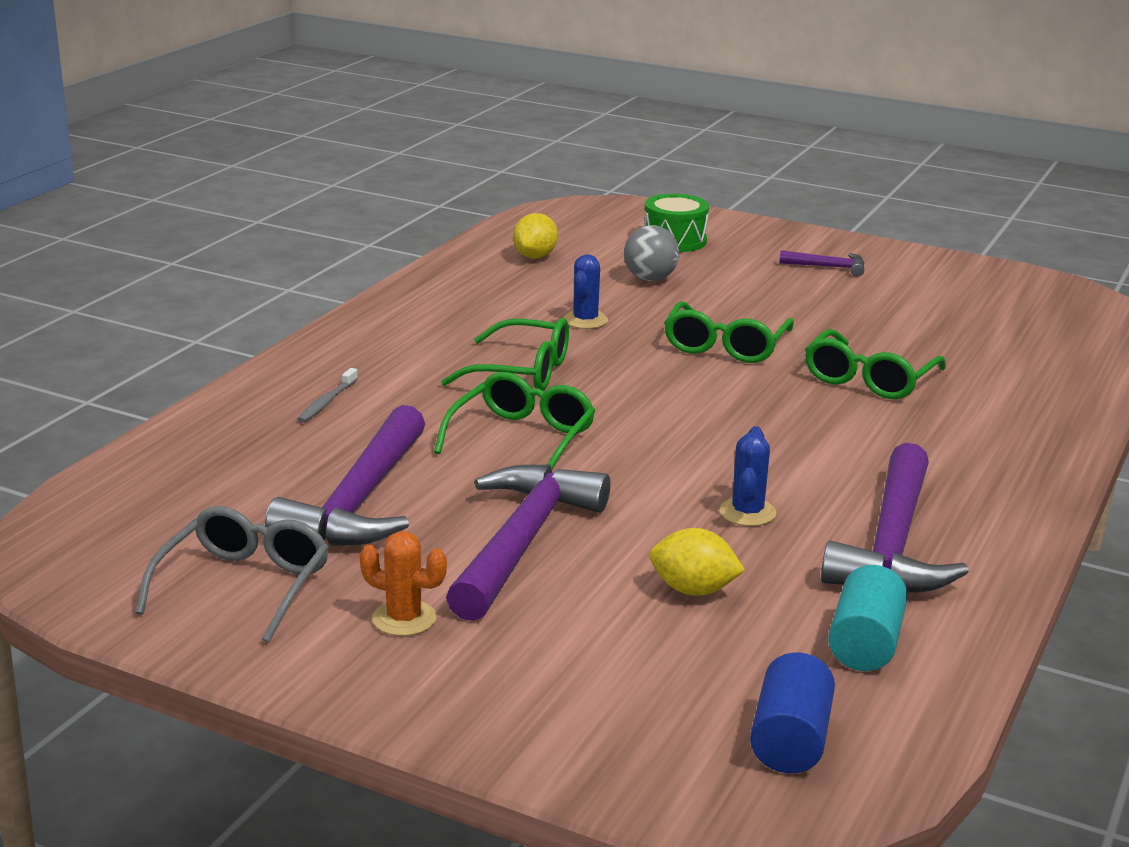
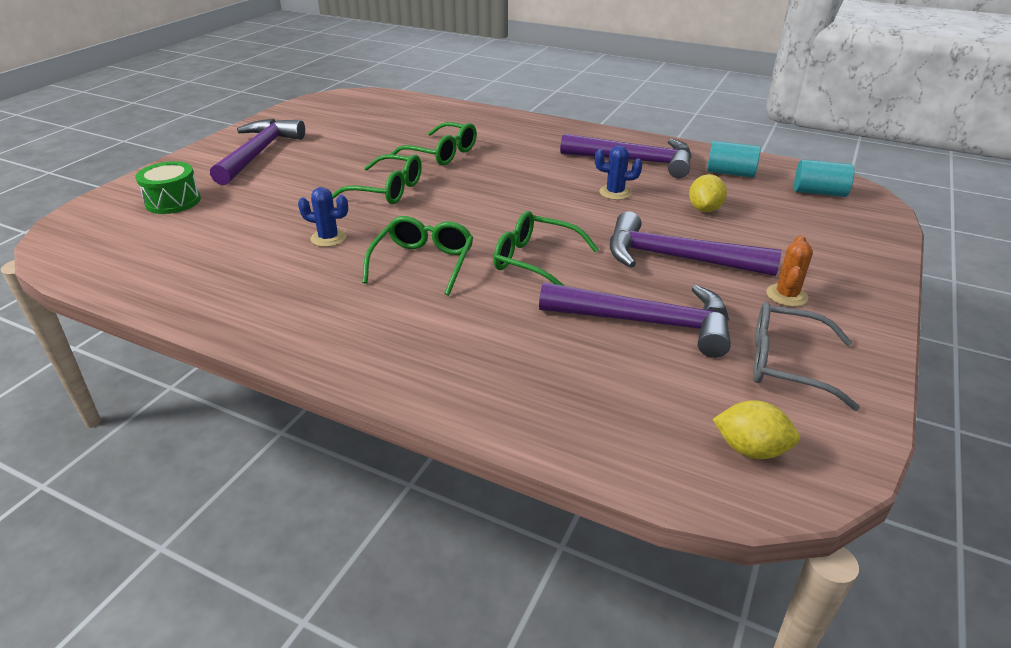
camera: 90 degrees left, 10 degrees up
(327, 402) = (479, 353): grey toothbrush -> none
(535, 256) = (174, 261): yellow lemon -> yellow lemon (750, 449)
(650, 279) = (252, 212): grey ball -> none
(790, 740) = (819, 192): blue cylinder -> turquoise cylinder
(828, 267) = (258, 153): purple hammer -> purple hammer, size x2.16

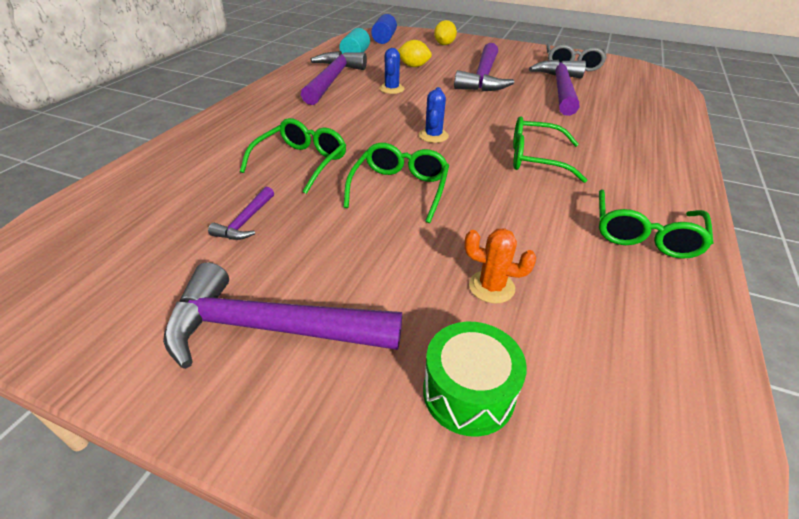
camera: 95 degrees left, 5 degrees up
(328, 238) = (517, 213): blue cactus -> blue cactus (433, 136)
(364, 141) = (245, 221): none -> purple hammer
(535, 261) = (508, 117): green glasses -> green glasses (644, 235)
(750, 449) = (641, 76): yellow lemon -> yellow lemon (444, 44)
(786, 295) = (510, 58): orange cactus -> orange cactus (491, 287)
(819, 192) = (384, 39): turquoise cylinder -> blue cylinder

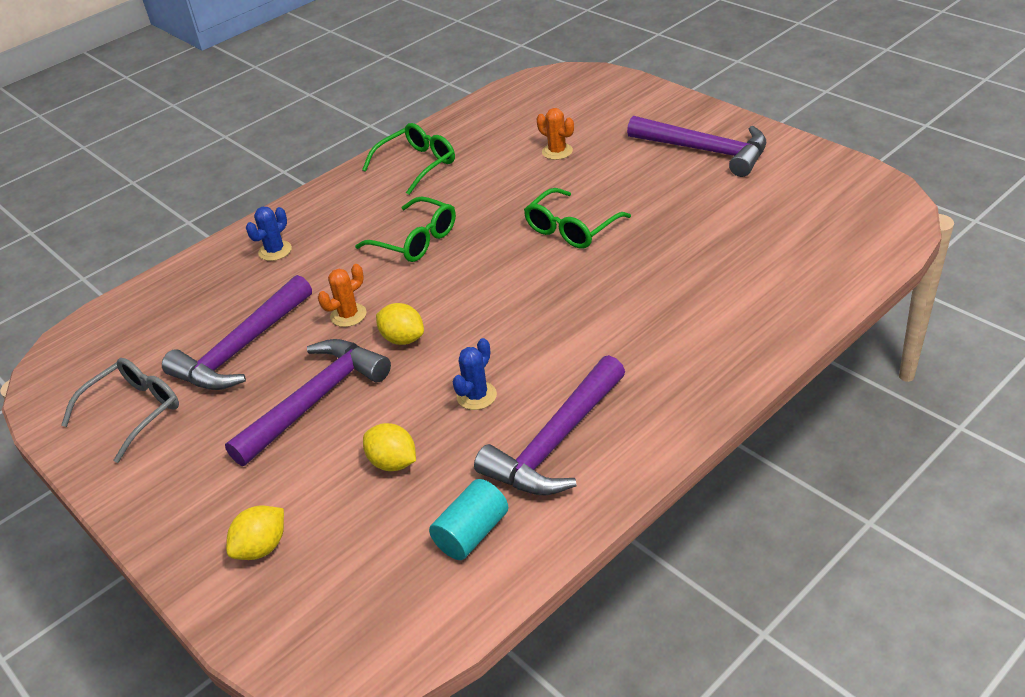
camera: 150 degrees left, 0 degrees up
(245, 221) = (717, 219): purple hammer -> none
(301, 162) = (654, 274): green glasses -> none
(384, 39) = (364, 609): blue cylinder -> none
(433, 136) = (490, 289): blue cactus -> blue cactus (275, 251)
(465, 104) = (403, 339): none -> yellow lemon
(468, 392) = (608, 114): green drum -> none
(519, 110) = (348, 315): none -> orange cactus

